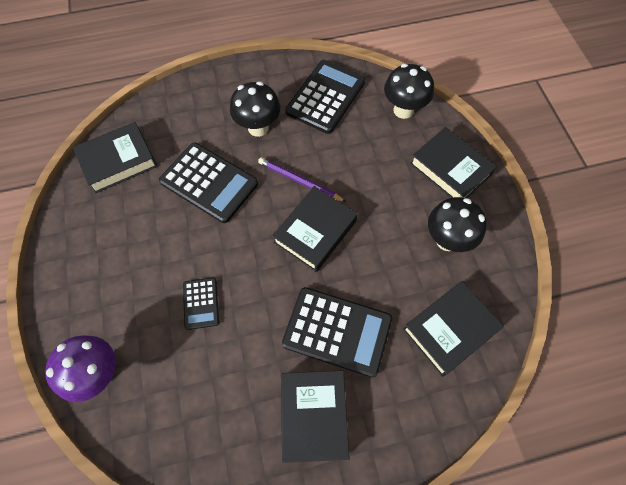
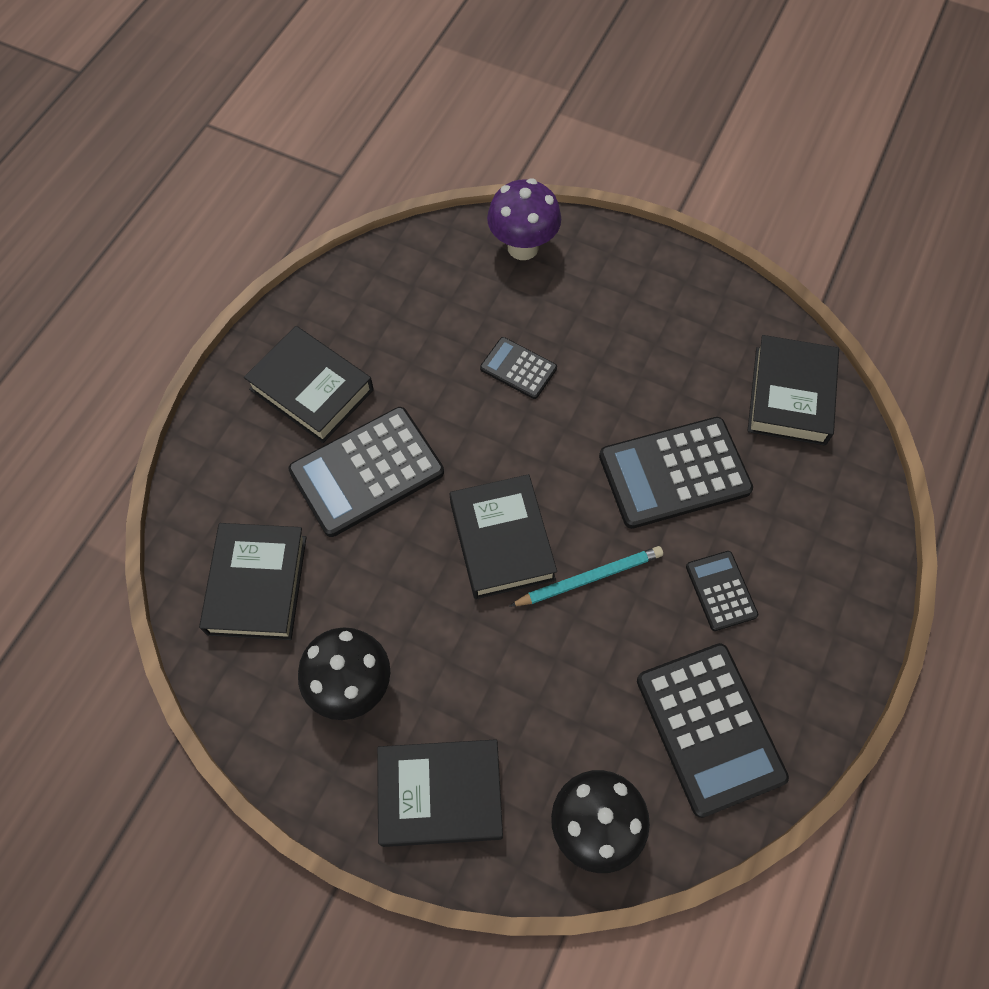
camera: 130 degrees right, 0 degrees up
(258, 128) = (721, 591): black mushroom -> black calculator
(299, 181) = (589, 578): purple pencil -> turquoise pencil

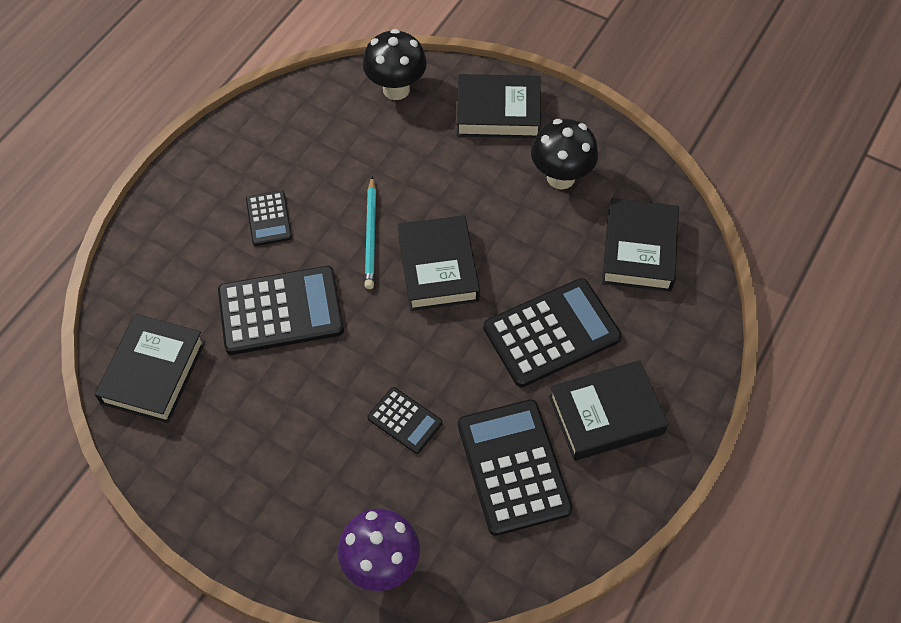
camera: 175 degrees left, 5 degrees down
(311, 389) = (606, 415): black book -> black book turned 60 degrees counterclockwise
(589, 578) = (371, 235): turquoise pencil -> turquoise pencil turned 75 degrees counterclockwise
(709, 728) = (304, 134): black calculator -> black calculator (513, 467)

